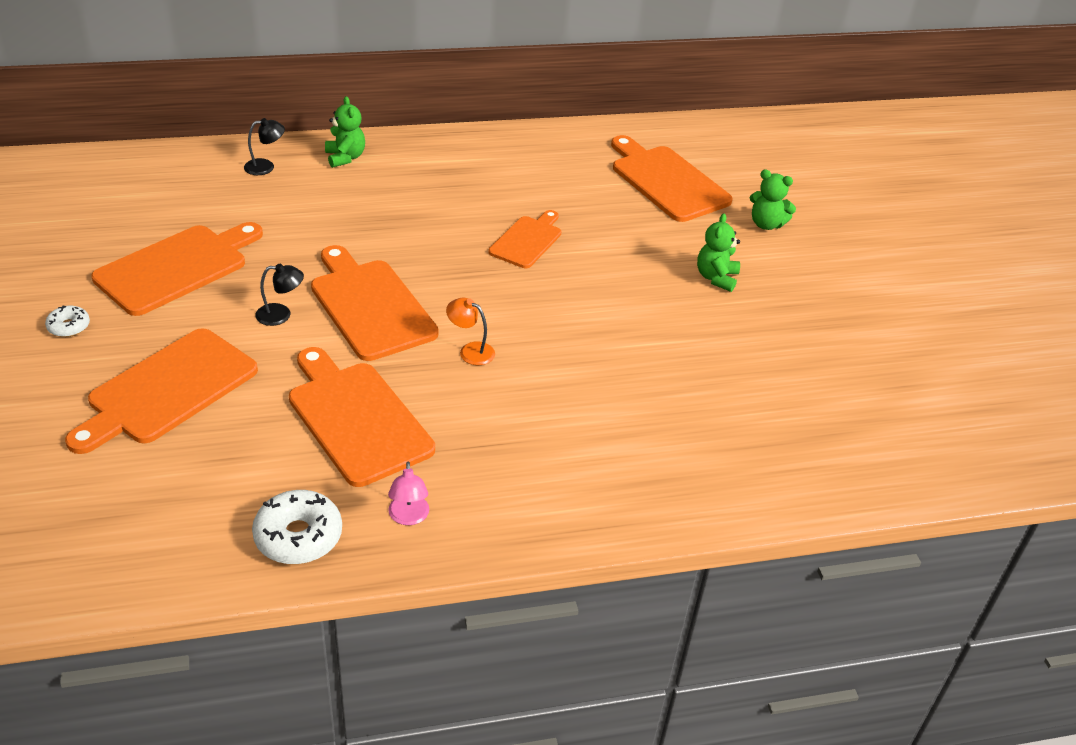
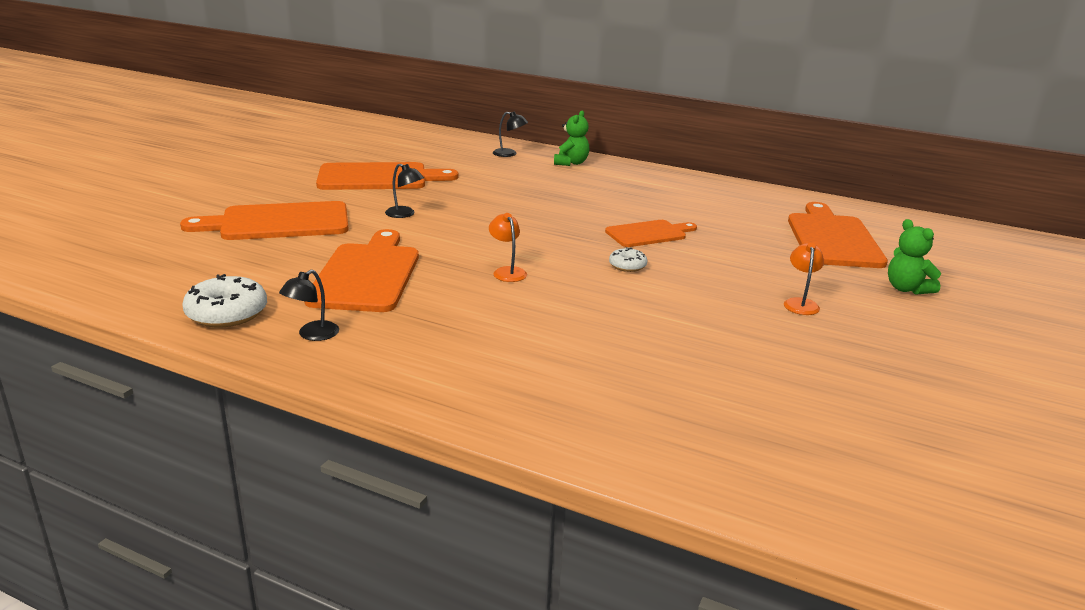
camera: 40 degrees right, 15 degrees down
(69, 327) = (275, 182): white donut -> white donut (627, 266)
(370, 305) = (472, 228): orange cutting board -> none
(408, 517) = (312, 335): pink lamp -> black lamp
(716, 278) = (800, 303): green teddy bear -> orange lamp

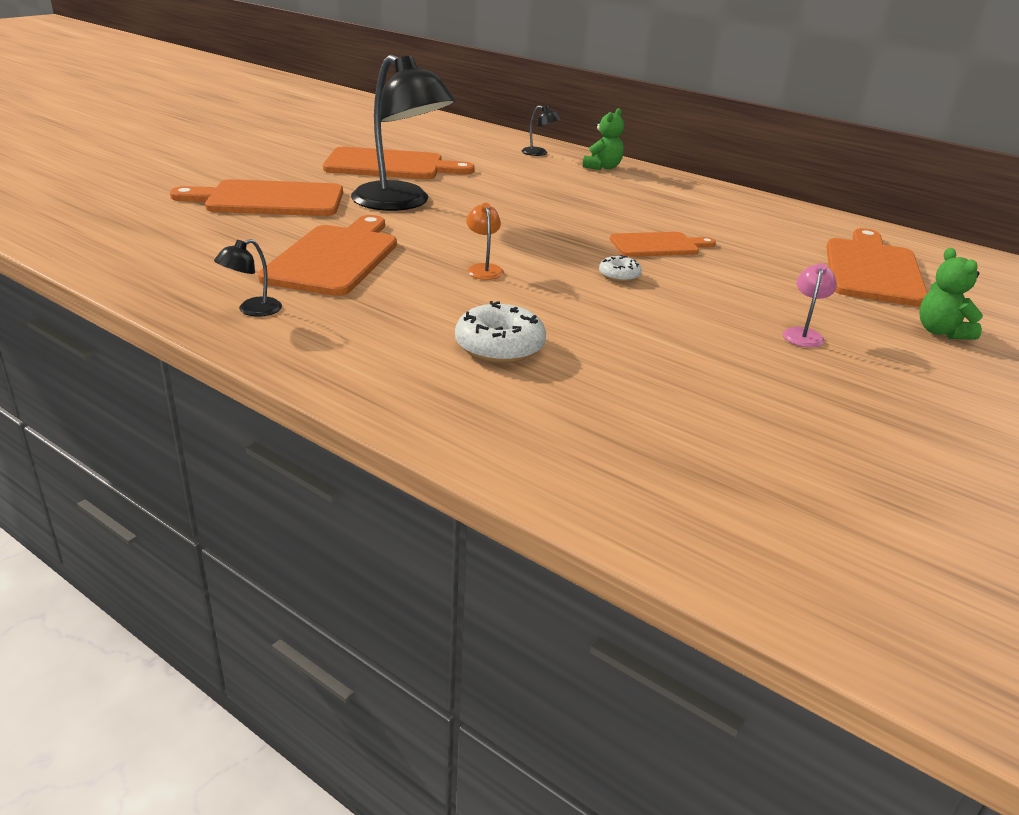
camera: 10 degrees right, 5 degrees up
(227, 313) = (177, 281): white donut -> white donut (499, 347)
(405, 214) = (401, 203): black lamp -> black lamp, size x2.49
(800, 303) = (803, 334): orange lamp -> pink lamp

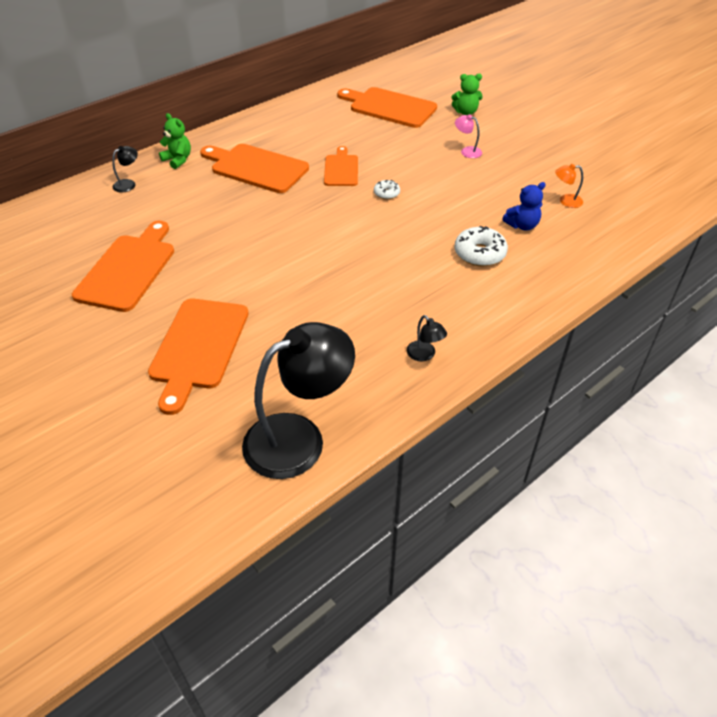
camera: 75 degrees left, 15 degrees up
(335, 258) = (338, 312): orange cutting board -> orange cutting board (256, 167)
(401, 203) = (229, 271): black lamp -> black lamp (299, 437)
(484, 269) = (368, 245): orange lamp -> orange lamp (565, 201)
(603, 385) = (522, 225): none -> blue teddy bear

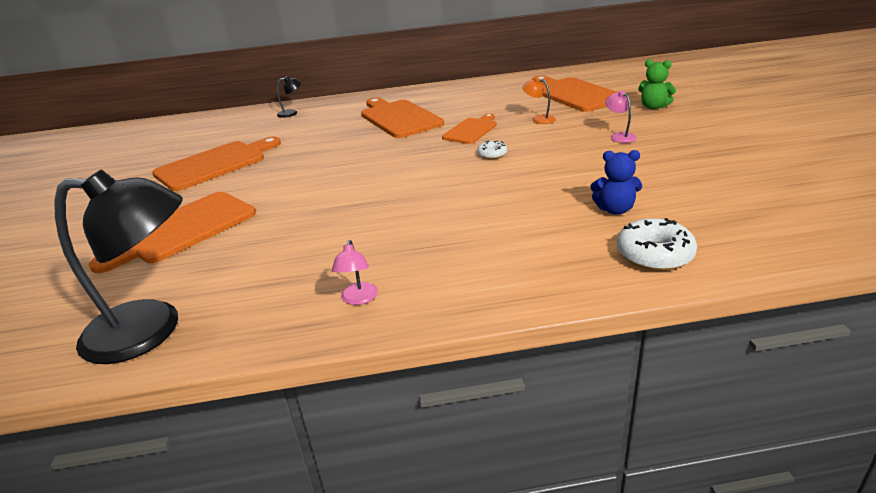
camera: 35 degrees right, 15 degrees down
(178, 160) = (346, 104): green teddy bear -> none
(424, 355) = (358, 299): black lamp -> pink lamp
(479, 253) = (532, 223): white donut -> white donut (654, 255)
(565, 201) = (699, 198): orange lamp -> orange lamp (539, 119)

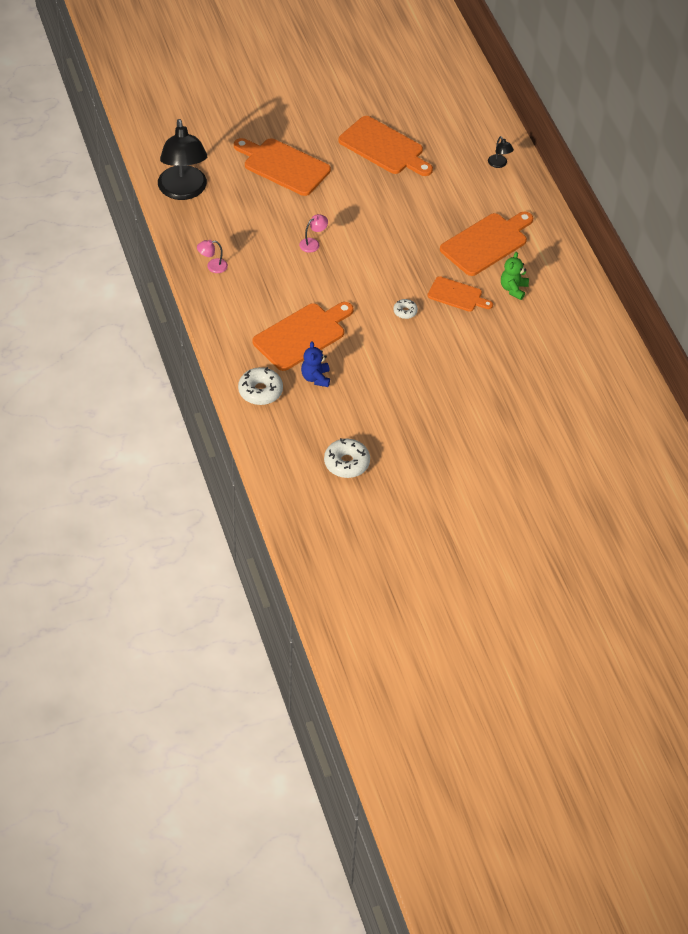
camera: 75 degrees right, 20 degrees up
(539, 119) = (484, 339): orange lamp -> none
(574, 94) = (554, 366): orange cutting board -> orange cutting board (302, 335)
(619, 136) = (444, 391): pink lamp -> pink lamp (313, 243)
(653, 107) = (516, 420): green teddy bear -> green teddy bear (513, 289)
(773, 190) = (346, 463): none -> white donut

